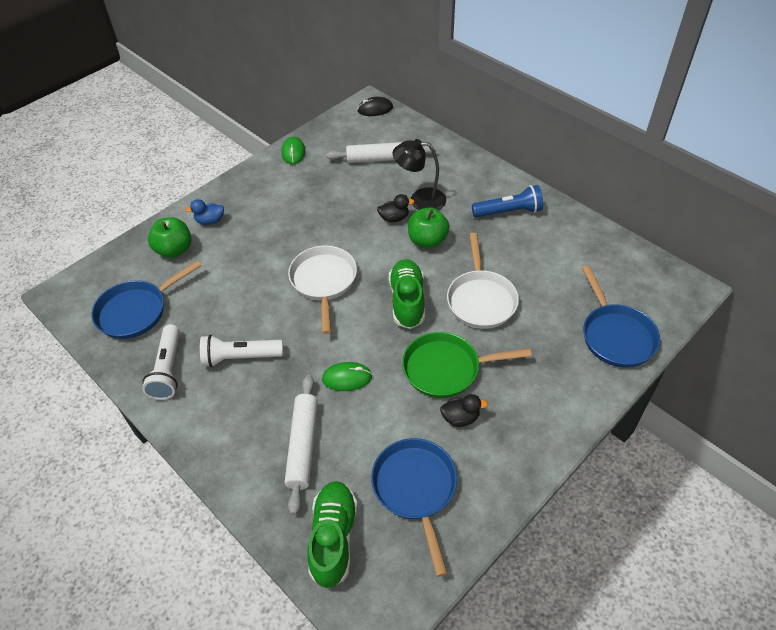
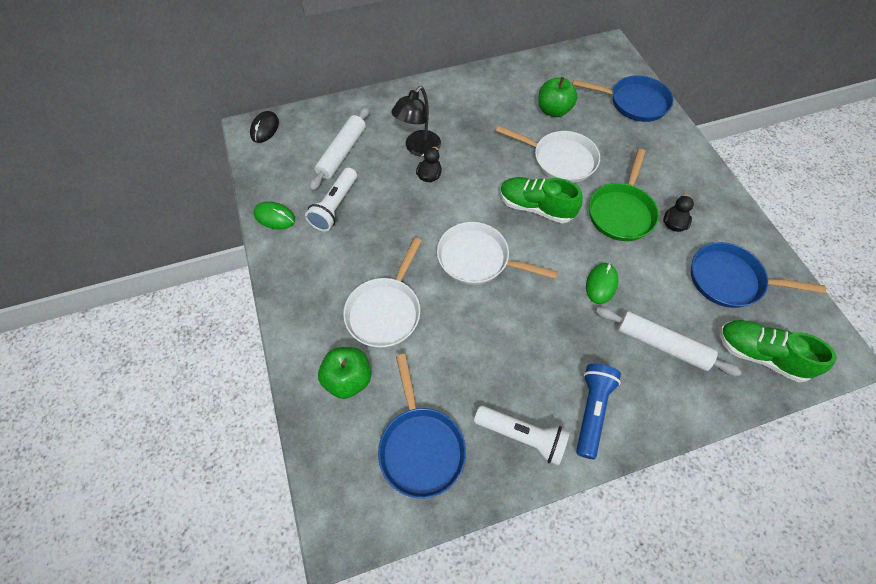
camera: 65 degrees left, 10 degrees up
(210, 221) = (325, 329): blue duck -> none
(240, 357) = (537, 362): white flashlight -> white flashlight (335, 206)
(242, 246) = (385, 311): none -> white pan
(427, 241) = (473, 165): green apple -> green apple (553, 110)
(509, 212) = (473, 100): blue flashlight -> blue flashlight (592, 411)

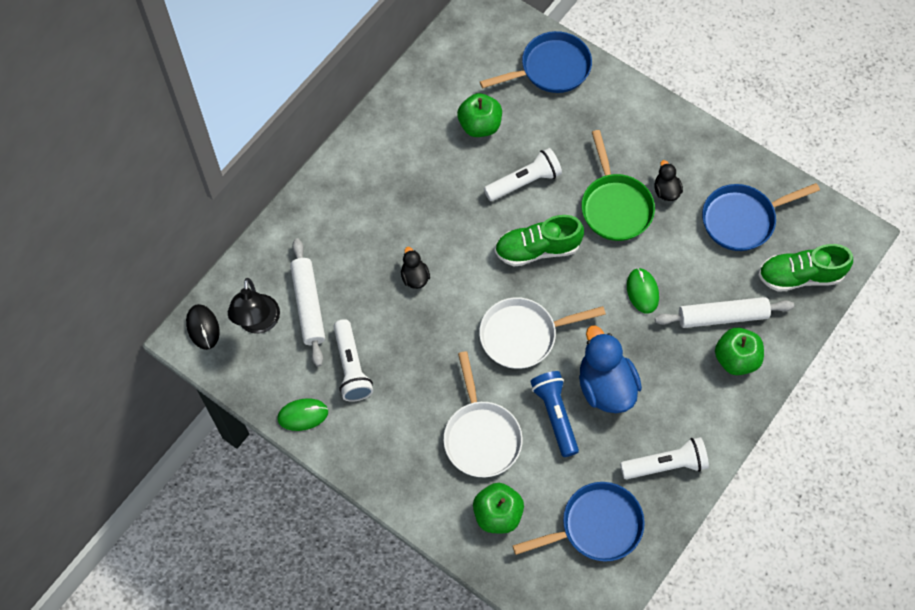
camera: 35 degrees left, 5 degrees up
(418, 148) = (380, 253): black lamp -> black lamp (258, 323)
(420, 447) = (596, 526): blue pan -> blue pan turned 60 degrees counterclockwise
(516, 337) = (605, 386): none -> blue duck
(560, 160) = (524, 182): white pan -> white flashlight
(592, 411) = (703, 409): blue flashlight -> blue flashlight (555, 415)
(651, 387) = (735, 359): none -> green apple

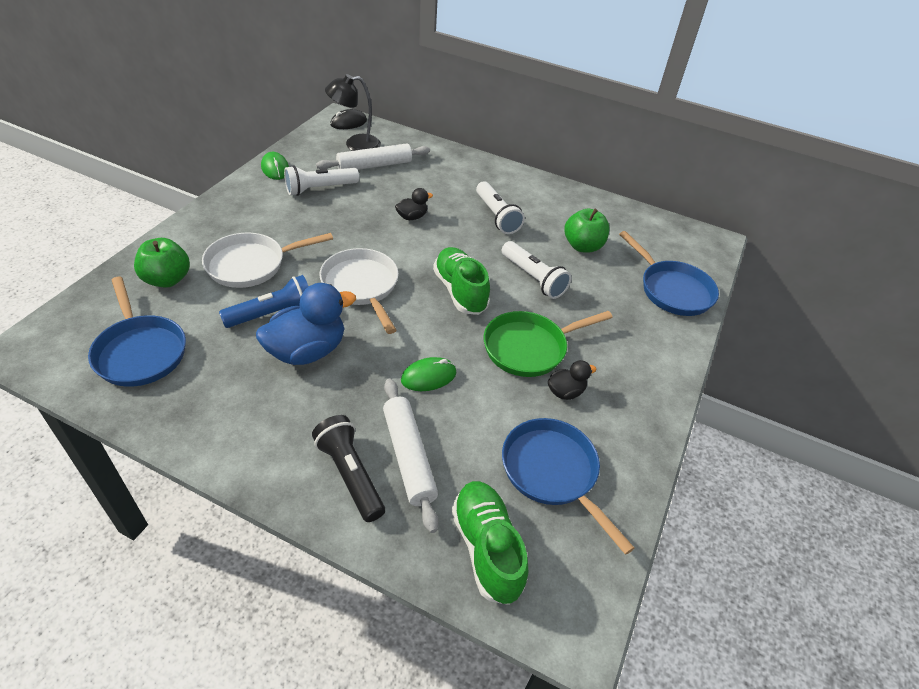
camera: 75 degrees right, 20 degrees down
(666, 465) = (207, 409): white flashlight -> white flashlight (496, 216)
(735, 359) = (350, 474): green apple -> black flashlight

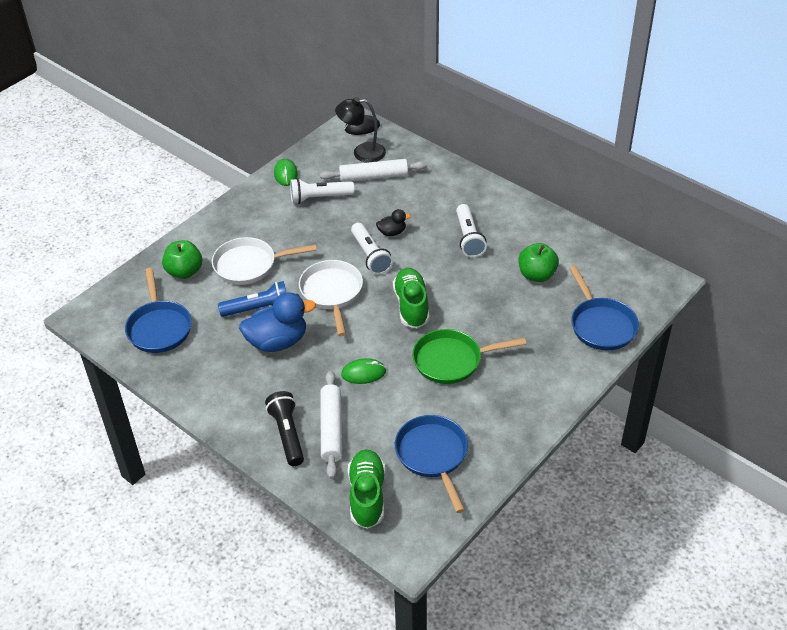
camera: 20 degrees right, 0 degrees up
(533, 278) = (479, 301): white flashlight -> white flashlight (370, 256)
(565, 392) = (467, 399): black duck -> none

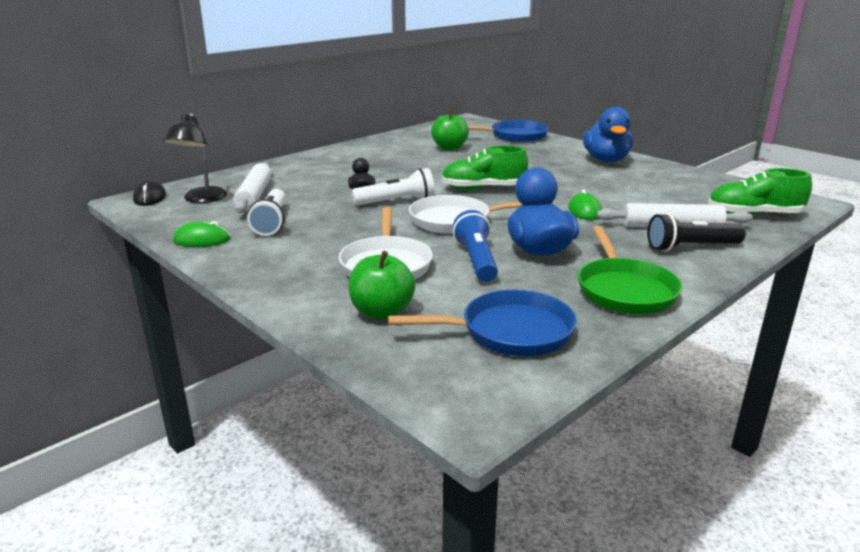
camera: 85 degrees left, 20 degrees down
(433, 455) = (686, 190): blue pan -> none
(451, 360) = (561, 178): green pan -> green pan (624, 290)
(468, 238) = (388, 165): white flashlight -> none
(523, 400) = (606, 160): none -> blue duck

